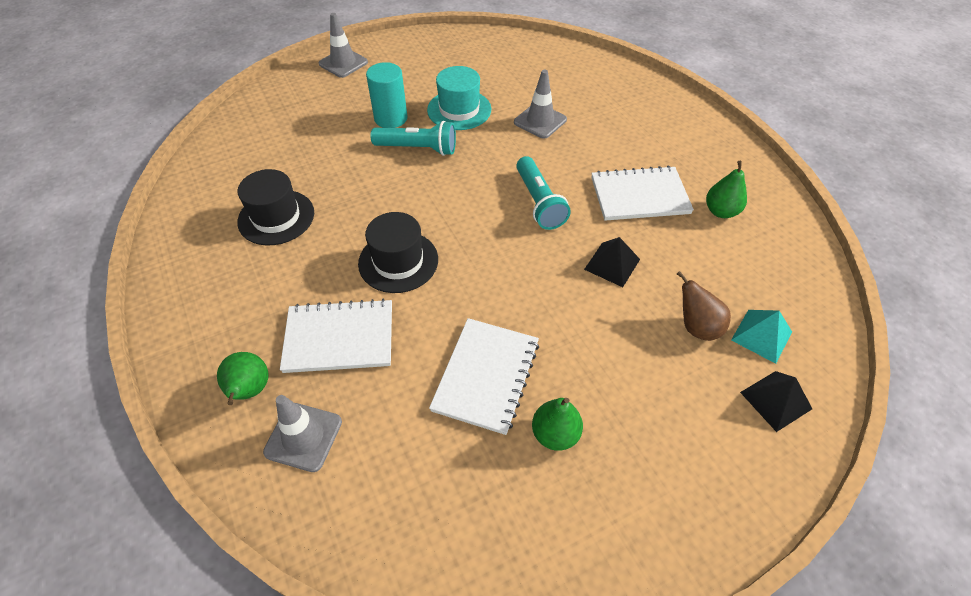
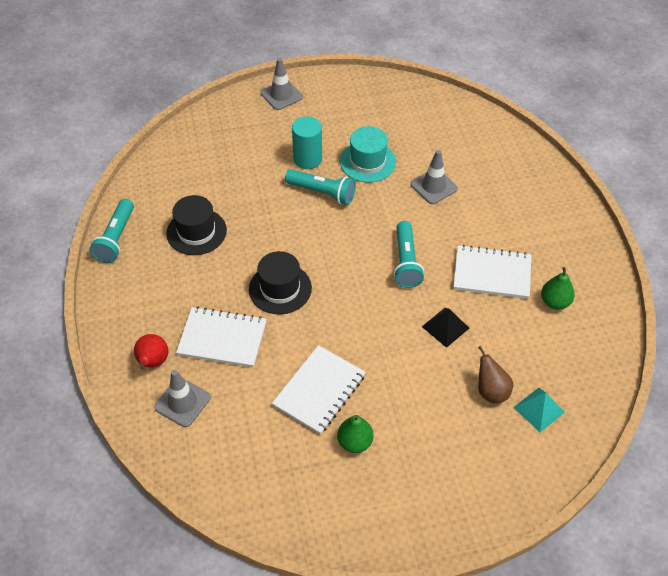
camera: 15 degrees right, 0 degrees up
(172, 244) = (116, 238): none -> turquoise flashlight
(250, 390) = (153, 362): green pear -> red pear
(776, 400) = (526, 458): black pyramid -> none

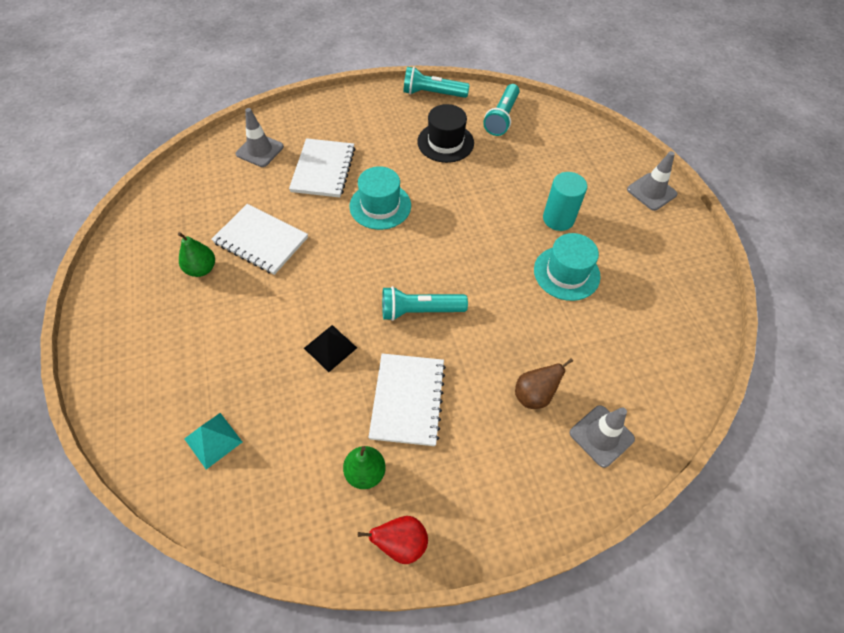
camera: 85 degrees right, 5 degrees up
(153, 362) = (301, 129): red pear -> red pear (401, 543)
(280, 288) = (380, 206): black hat -> turquoise hat
(322, 193) = (511, 233): turquoise flashlight -> turquoise flashlight (502, 117)
(433, 186) = (540, 340): grey traffic cone -> grey traffic cone (601, 436)
(491, 391) = (243, 390): brown pear -> brown pear (534, 395)

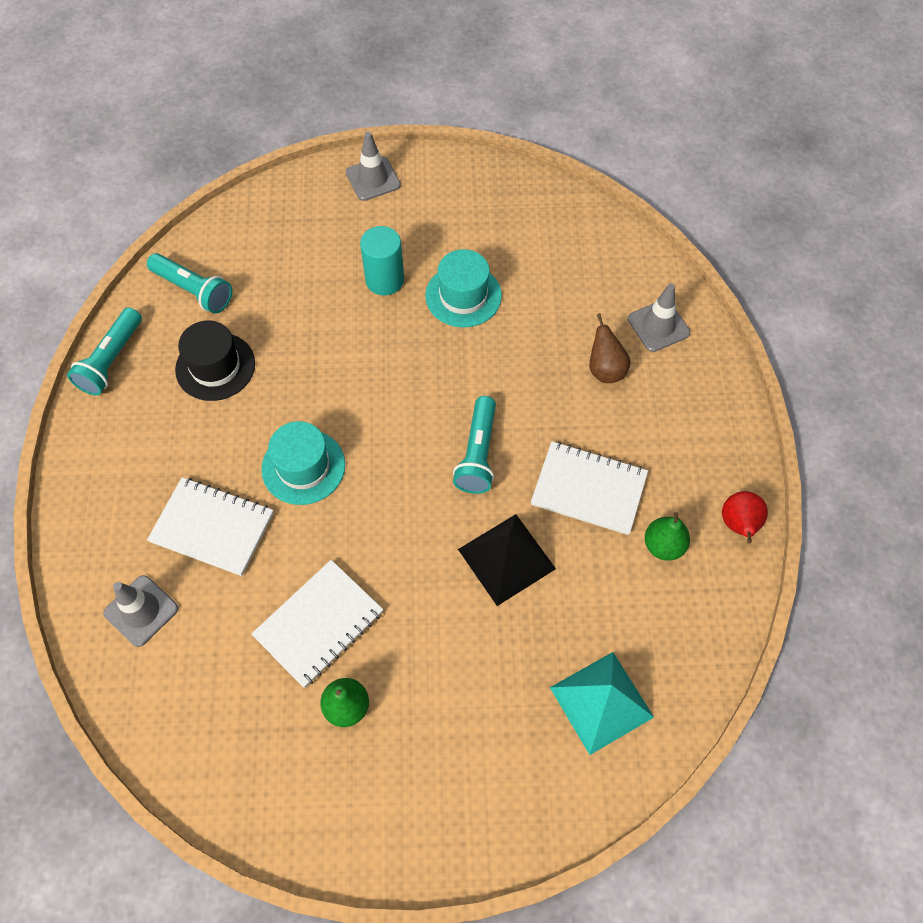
camera: 75 degrees left, 5 degrees up
(213, 440) = (601, 702): turquoise pyramid -> turquoise pyramid, size x1.54
(330, 348) = (506, 559): black pyramid -> black pyramid, size x1.54

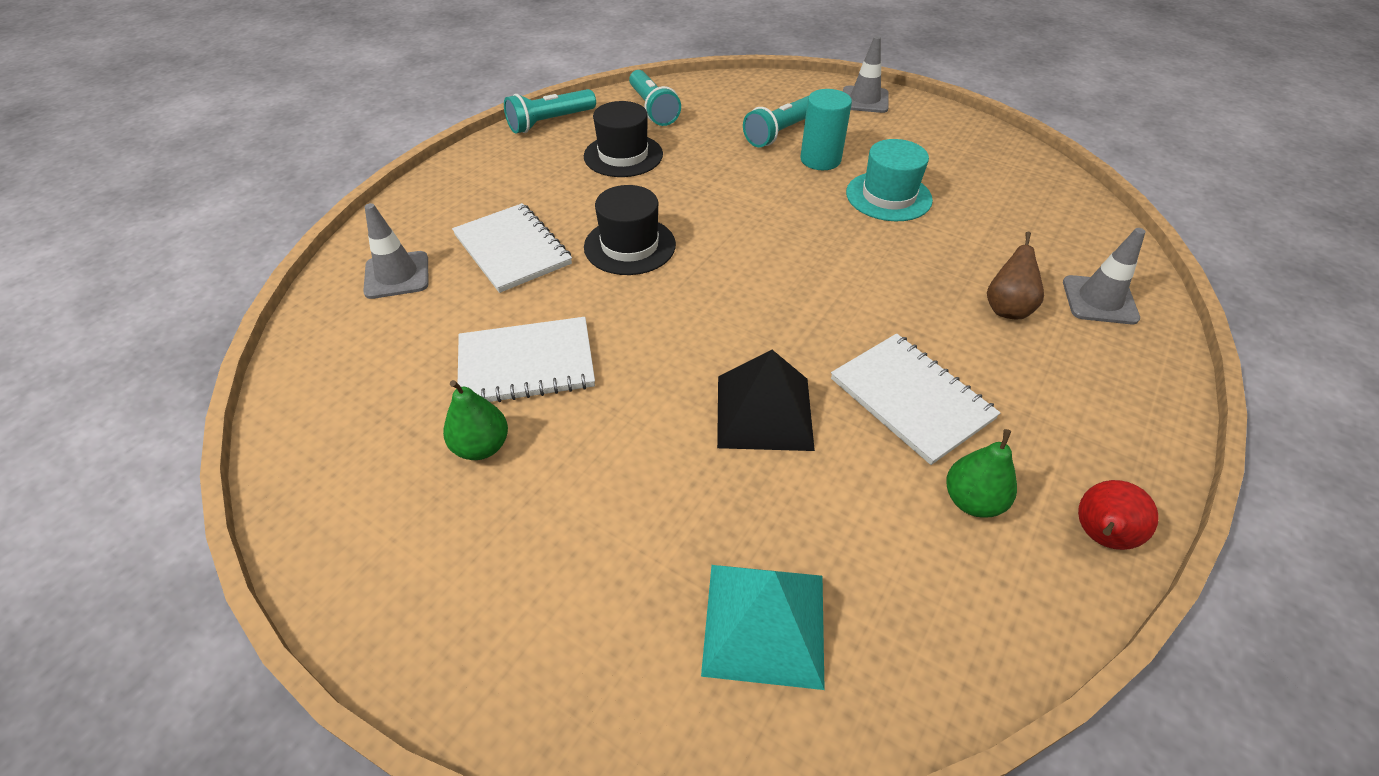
camera: 35 degrees right, 15 degrees down
(303, 467) = (630, 246): turquoise hat -> black hat
(478, 454) = (806, 312): turquoise flashlight -> turquoise flashlight (780, 132)

